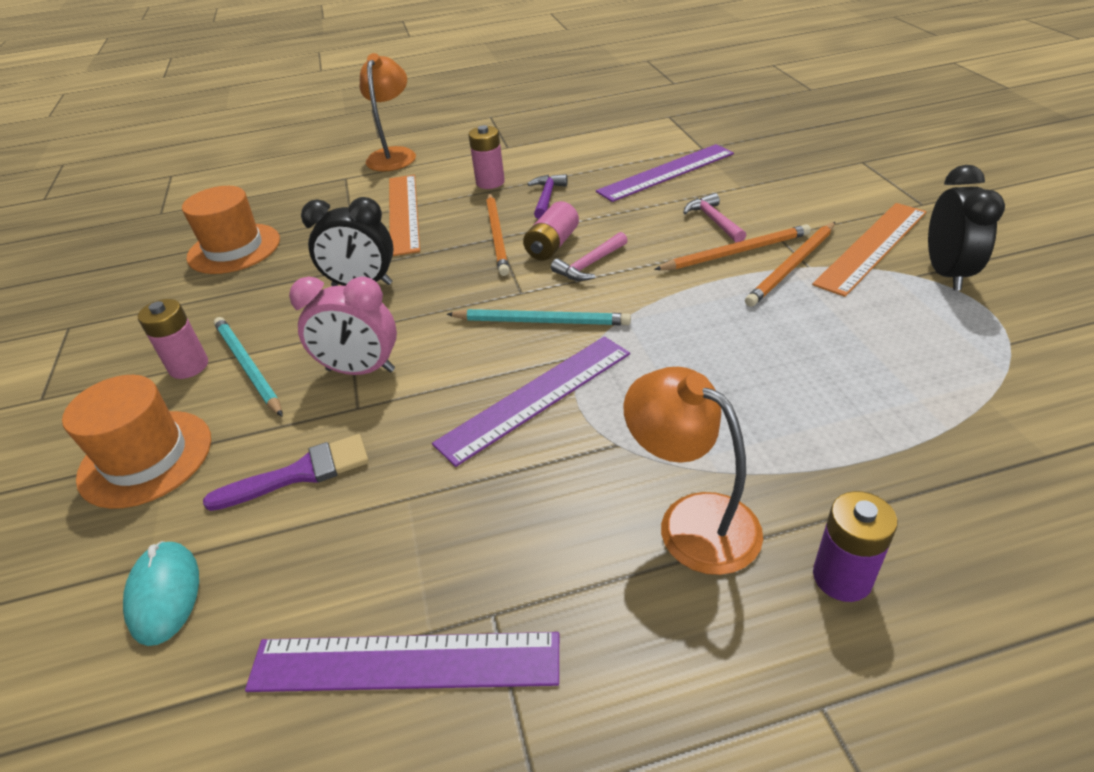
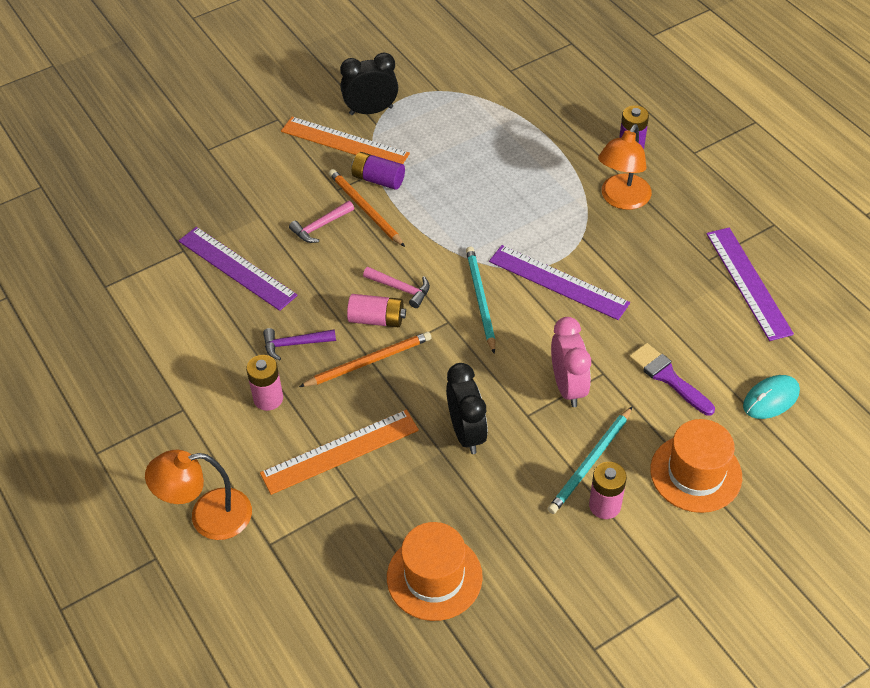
camera: 110 degrees left, 10 degrees up
(792, 266) = (378, 179): orange pencil -> purple battery

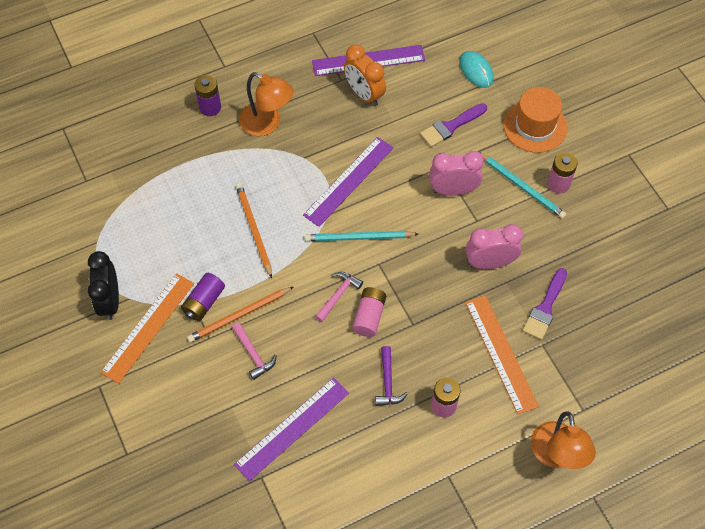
camera: 85 degrees left, 10 degrees up
(369, 361) = (413, 326): orange pencil -> orange pencil (254, 229)
(409, 497) = (545, 307): none -> purple brush
(434, 577) = (613, 297): orange hat -> none
(466, 433) = (490, 263): black clock -> pink clock
(693, 284) = (364, 94): none -> orange clock

